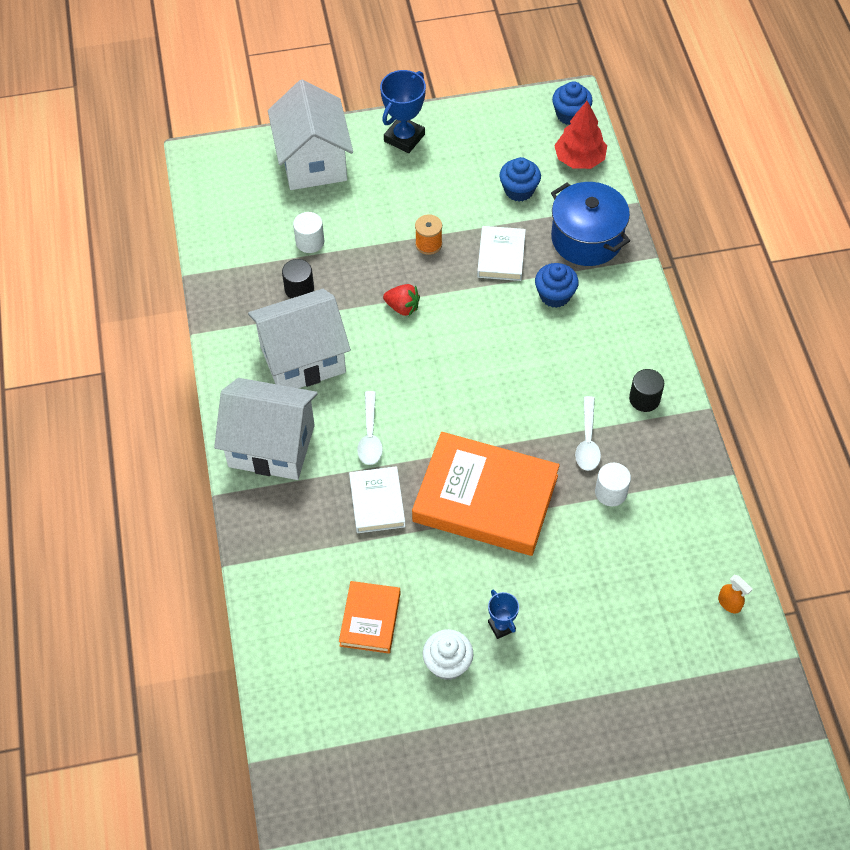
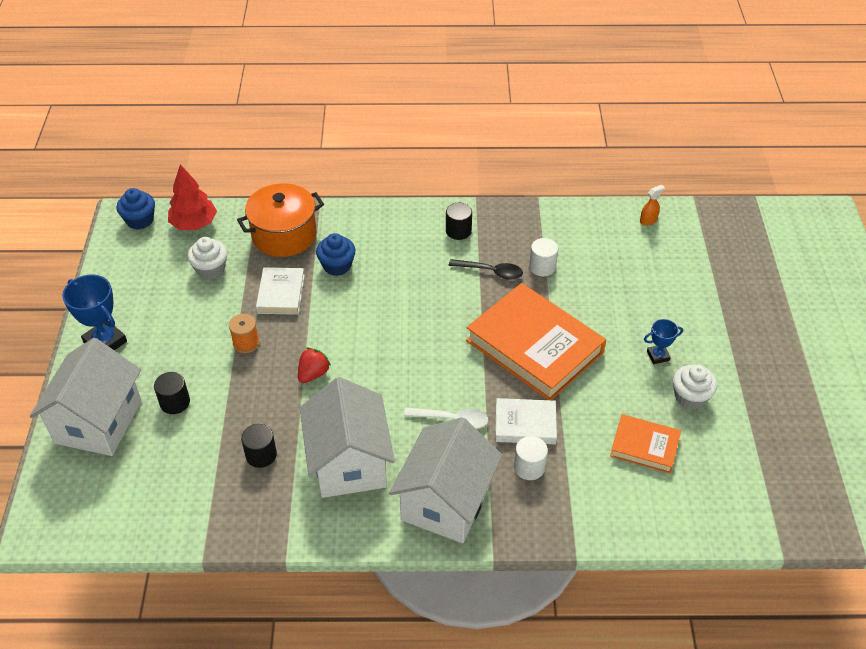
camera: 80 degrees left, 10 degrees down
(310, 242) = (204, 438): white cylinder -> white cylinder (529, 467)
(313, 162) = (98, 421): white house -> white house turned 75 degrees counterclockwise
(345, 209) = (175, 402): none -> black cylinder
(485, 498) = (534, 346): orange book -> orange book turned 75 degrees counterclockwise
(501, 256) = (281, 294): white book -> white book turned 75 degrees clockwise
(519, 190) = (210, 269): blue cupcake -> white cupcake
(586, 239) = (284, 235): blue pot -> orange pot
(587, 441) = (491, 272): white spoon -> black spoon

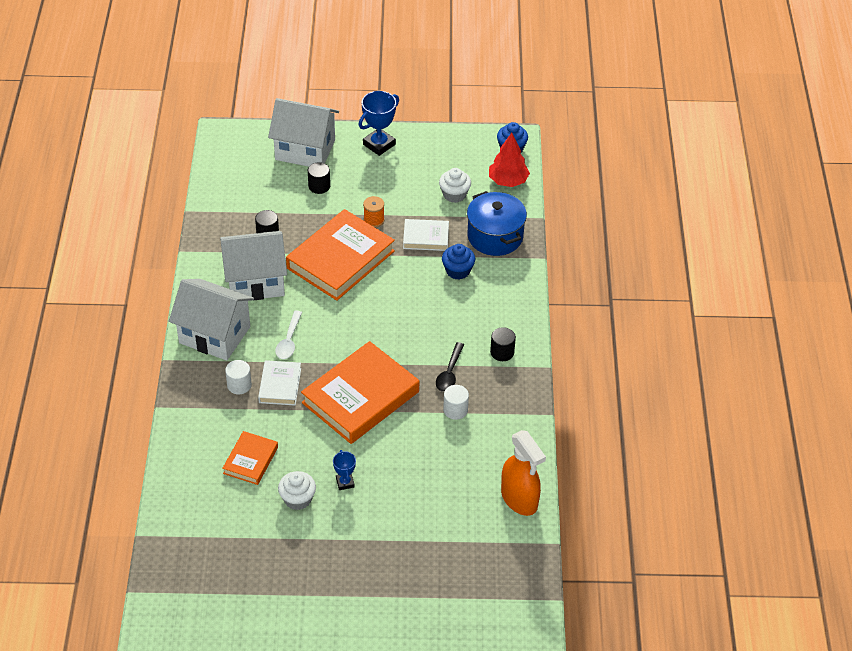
camera: 90 degrees right, 0 degrees up
(284, 235) = (495, 236): orange pot -> blue pot
(313, 374) = (340, 259): red strawberry -> orange book
(648, 220) = (519, 499): orange spray bottle -> orange spray bottle, size x2.37

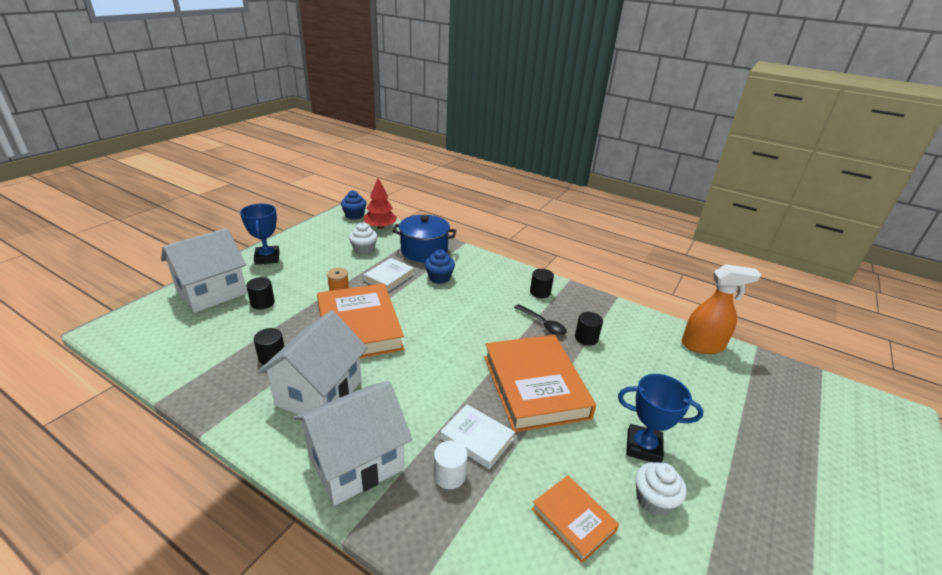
camera: 60 degrees left, 15 degrees down
(289, 341) = (422, 404): white spoon -> none
(345, 482) = (643, 447): blue trophy -> blue trophy, size x1.79
(455, 410) = (586, 338): white cylinder -> black cylinder

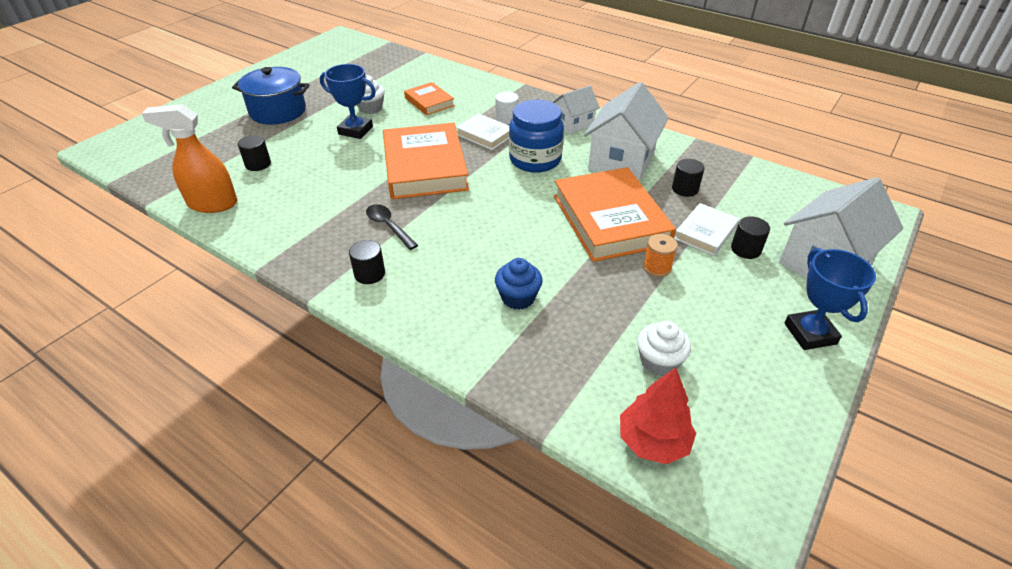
camera: 175 degrees left, 10 degrees up
(354, 215) = (732, 492): blue cupcake -> none
(356, 462) = (574, 124): white house -> white house, size x0.57
(389, 277) = (595, 296): white book -> white book (705, 232)
(416, 396) = (535, 160): none -> blue jar
(424, 251) = (548, 362): blue pot -> blue pot (278, 111)
(586, 338) = (344, 211): black cylinder -> black cylinder (258, 164)

